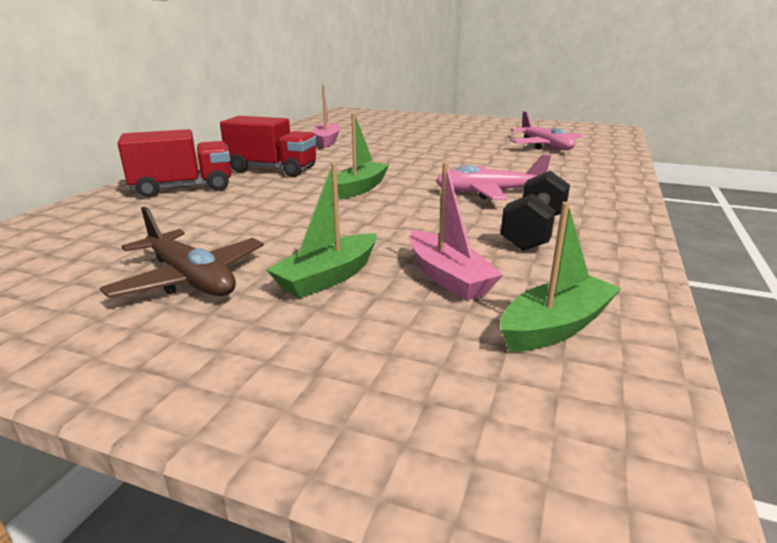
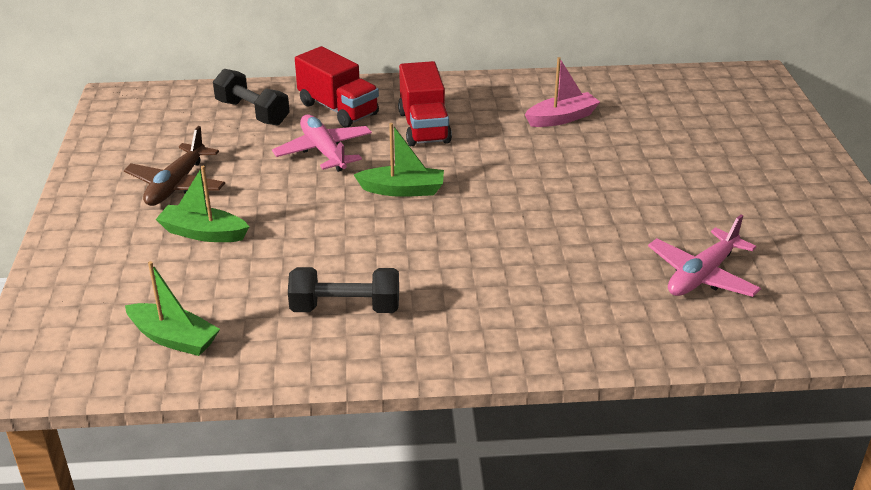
camera: 65 degrees right, 10 degrees up
(109, 219) = (252, 113): none -> black dumbbell
(447, 277) = (227, 281): pink boat -> none
(488, 193) = (444, 265): pink plane -> pink plane (323, 151)

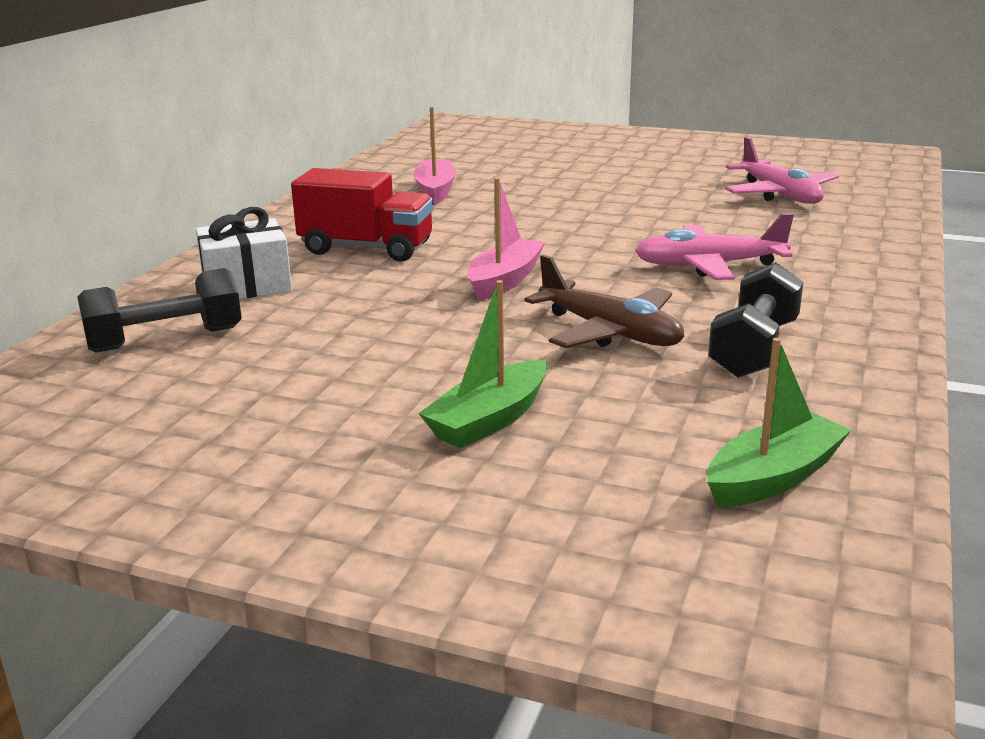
camera: 65 degrees left, 10 degrees down
(176, 185) = (315, 425): brown plane -> brown plane (610, 332)
(323, 151) = (351, 309): pink plane -> pink plane (709, 266)
(338, 109) = (247, 285): red truck -> white gift
(402, 190) = (505, 280): green boat -> pink boat

